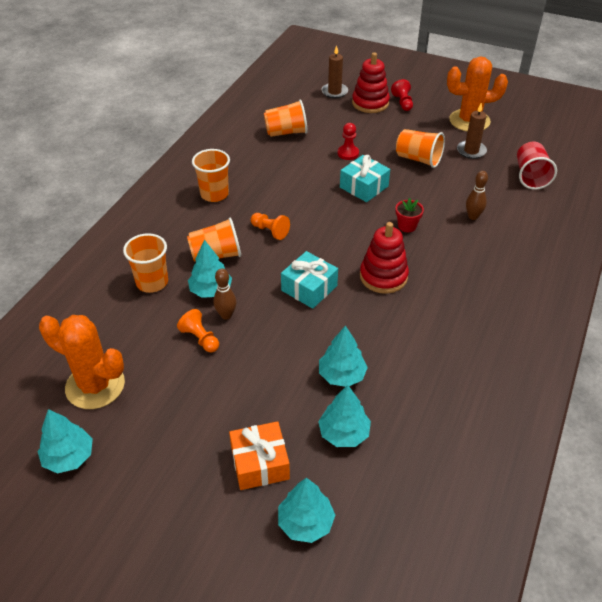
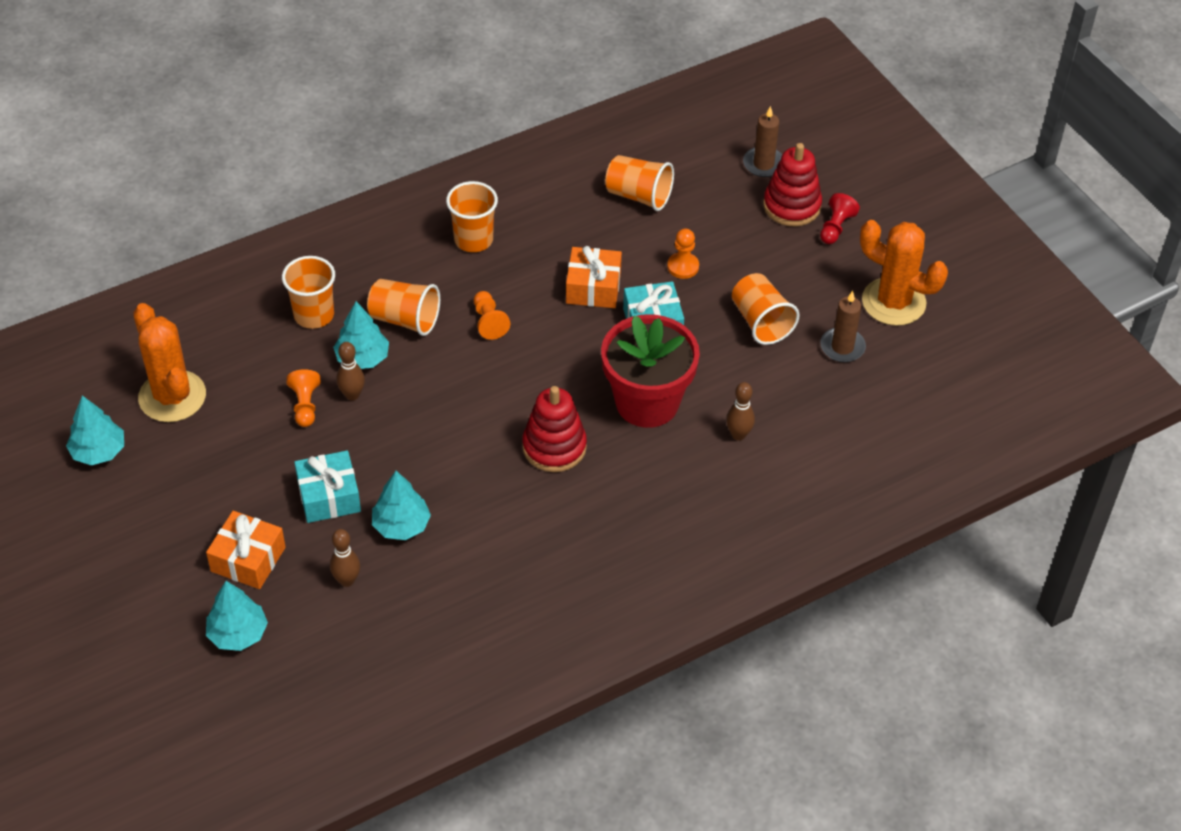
camera: 35 degrees right, 5 degrees up
(309, 288) = (463, 414): turquoise gift -> turquoise gift (329, 496)
(311, 185) = (593, 288): none -> orange gift
(344, 433) = (347, 580): turquoise tree -> brown bowling pin
(348, 153) = (683, 267): red pawn -> orange pawn
(407, 226) = (647, 402): red flower pot -> red flower pot, size x2.47
(530, 176) = (876, 424): red cup -> none

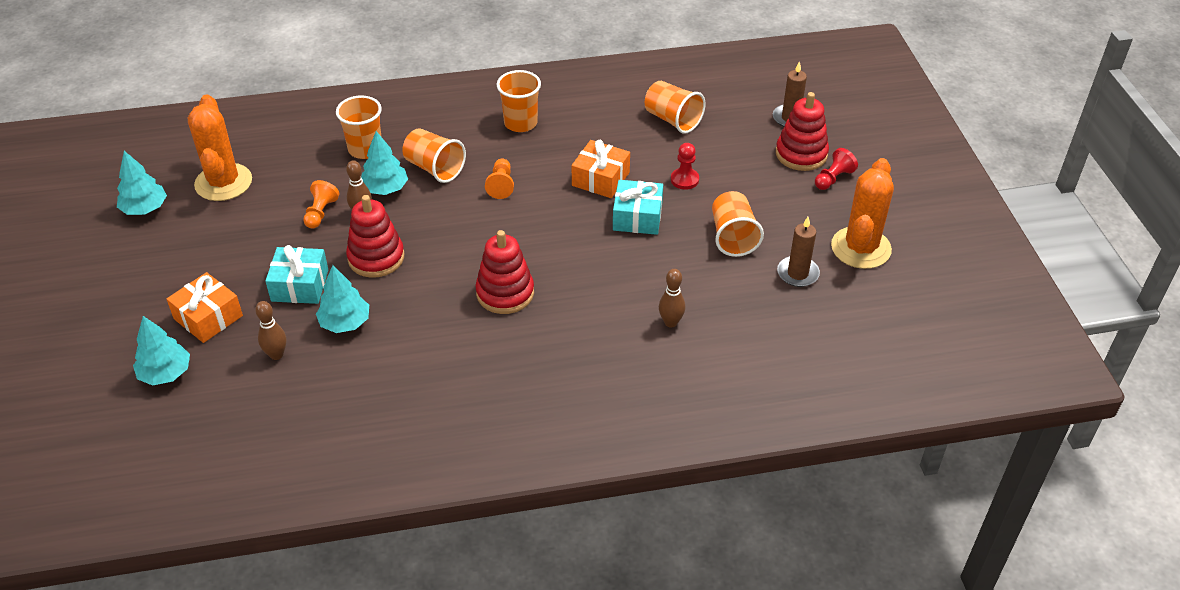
camera: 20 degrees right, 5 degrees down
(395, 442) = (376, 258): none -> red stacking toy
(647, 402) = (602, 277): red flower pot -> none
(683, 267) = (684, 180): orange pawn -> red pawn
(893, 302) = (860, 248): orange cactus -> orange cactus turned 60 degrees clockwise

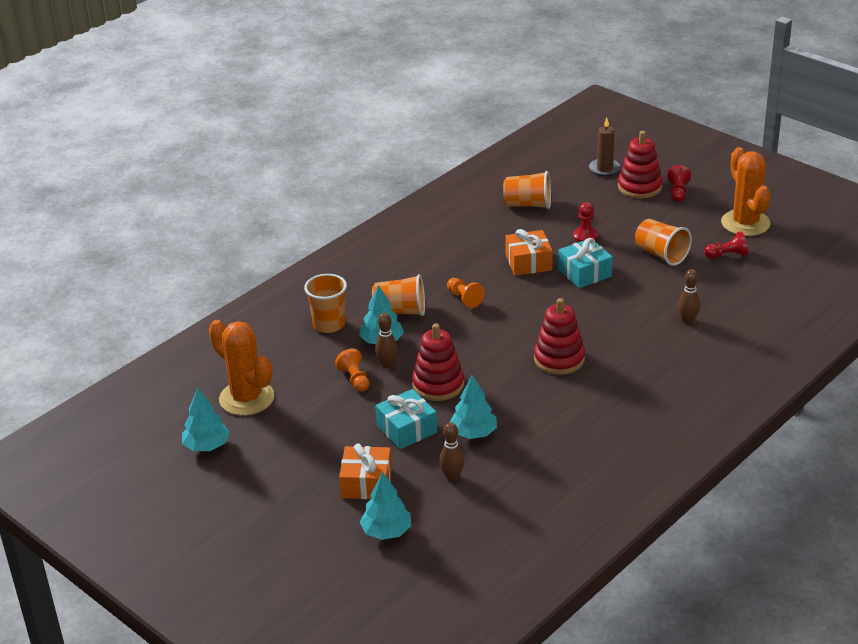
camera: 35 degrees left, 10 degrees down
(520, 123) = (423, 255): orange cup -> none
(797, 273) = (727, 255): brown candle -> red pawn

